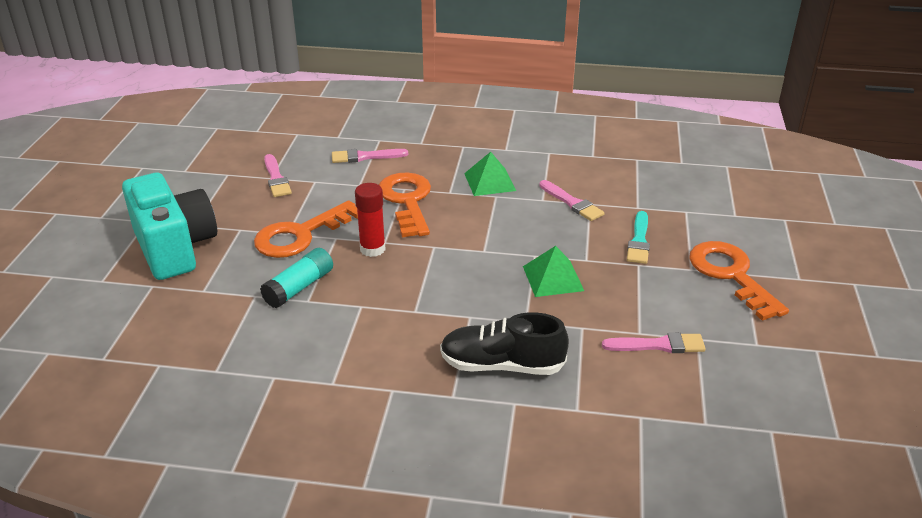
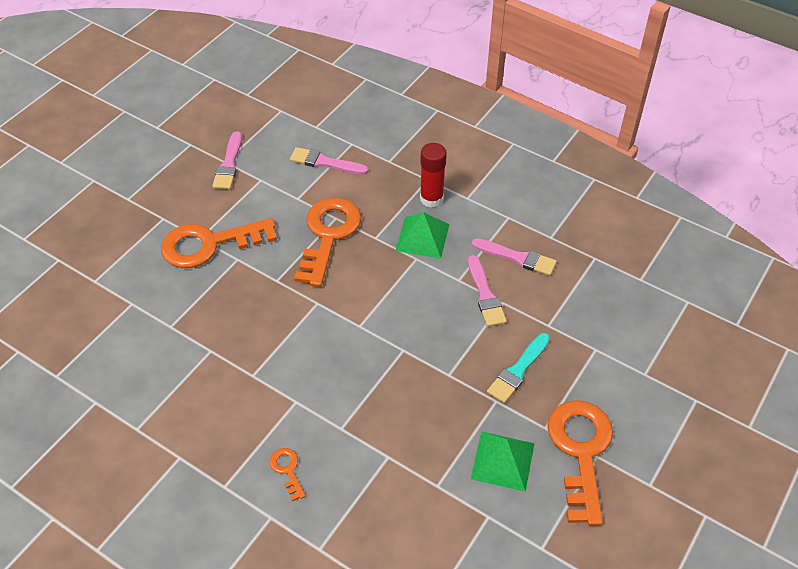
camera: 25 degrees right, 15 degrees up
(175, 248) = (98, 221): turquoise camera -> none
(299, 287) = (172, 308): turquoise glue stick -> none
(372, 249) = (261, 285): red glue stick -> red glue stick (431, 198)
(502, 365) = (287, 470): black shoe -> orange key
(553, 278) = (401, 385): green pyramid -> green pyramid (502, 461)
(658, 345) = (444, 508): pink brush -> pink brush (517, 258)

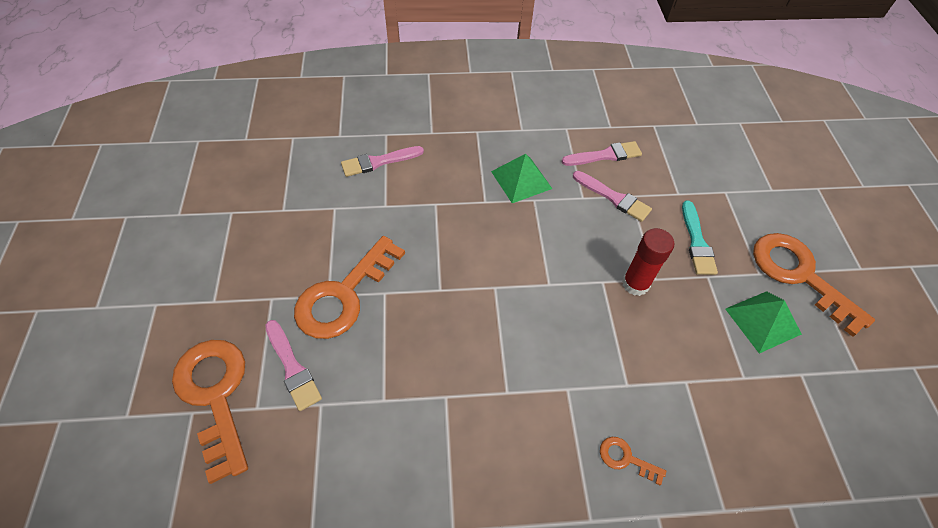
camera: 40 degrees left, 5 degrees up
(229, 164) = (289, 210): pink brush -> pink brush (292, 367)
(328, 235) = (444, 222): orange key -> orange key (215, 395)
(431, 198) = (496, 145): red glue stick -> red glue stick (635, 284)

